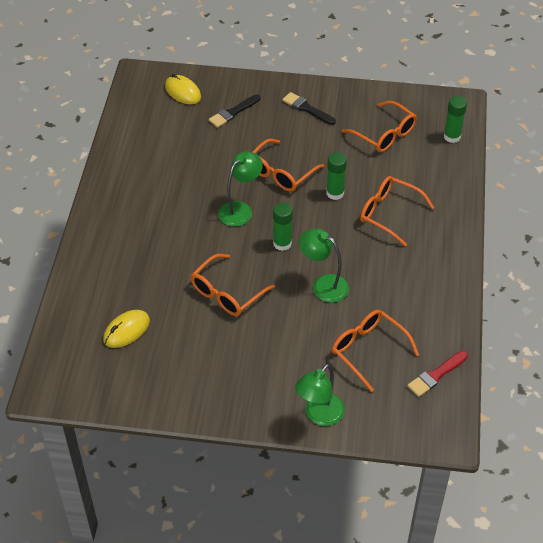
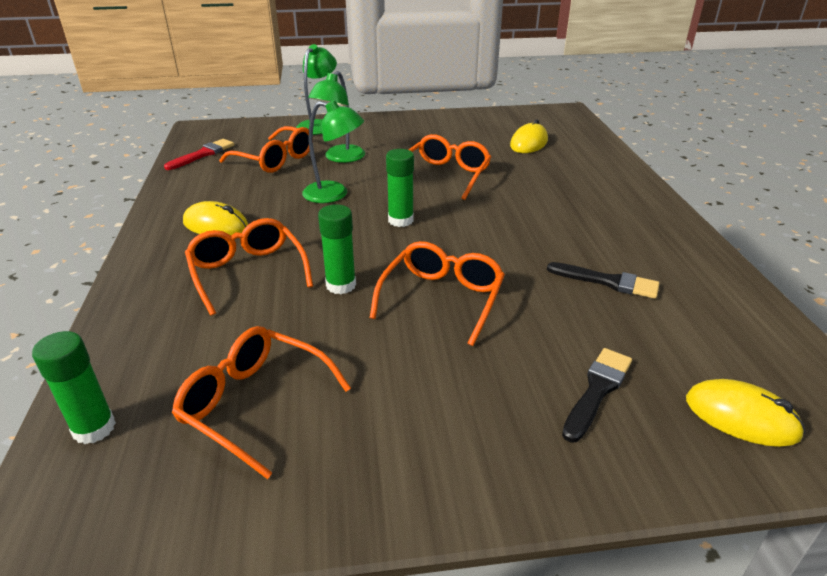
camera: 165 degrees right, 15 degrees down
(240, 209) = (478, 245): green lamp -> green lamp (340, 158)
(307, 108) = (444, 433): black brush -> black brush (608, 282)
(389, 214) = (248, 273): orange glasses -> orange glasses turned 135 degrees counterclockwise
(413, 264) = (216, 225): none -> yellow mouse

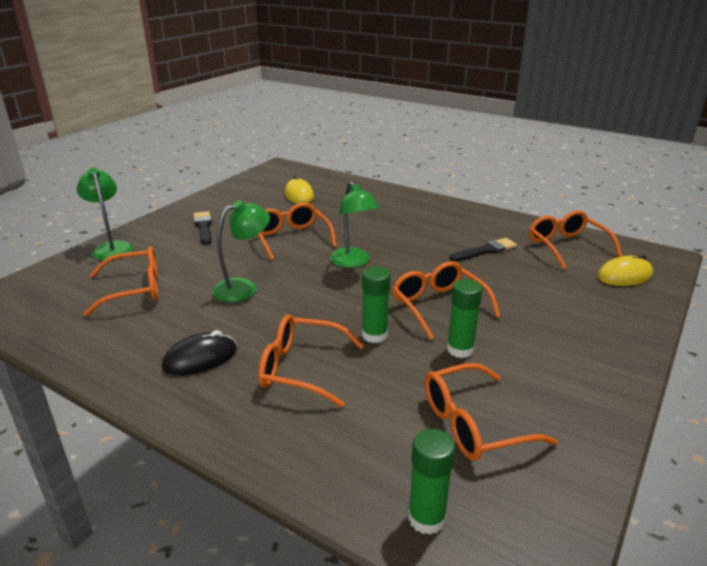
camera: 50 degrees left, 5 degrees down
(203, 154) = (48, 320): red brush -> none
(216, 225) = (200, 358): yellow mouse -> black mouse
(340, 158) = (189, 262): green lamp -> green lamp (353, 262)
(400, 220) = (324, 279): green glue stick -> green glue stick (460, 349)
(597, 390) = (573, 300): black brush -> black brush (203, 227)
(732, 337) = (567, 246): none -> orange glasses

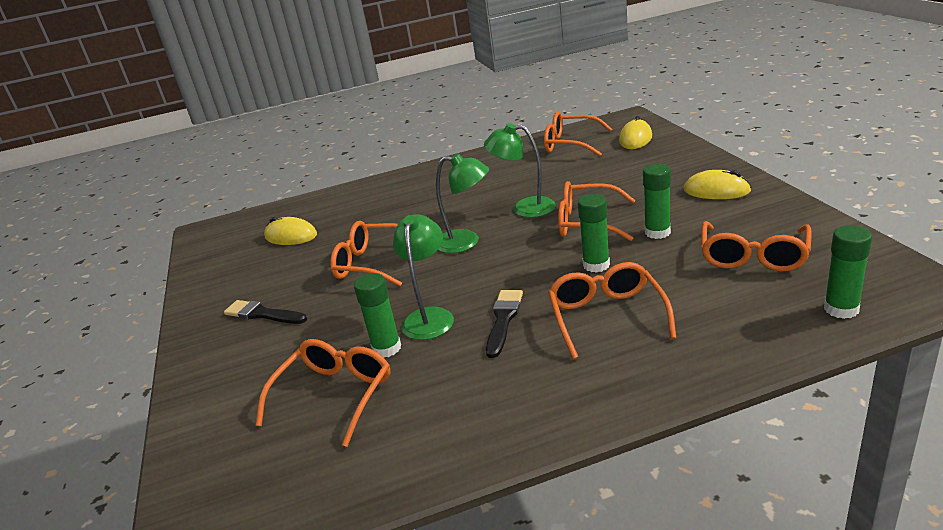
camera: 45 degrees left, 0 degrees up
(111, 247) = (204, 397): green lamp -> green lamp (524, 208)
(195, 286) = (387, 348): none -> green glue stick
(200, 358) = (528, 374): black mouse -> none
(302, 368) = (607, 317): orange glasses -> orange glasses turned 120 degrees clockwise
(485, 250) = (532, 176): black brush -> black brush (503, 319)
(579, 359) = (716, 191): none -> yellow mouse

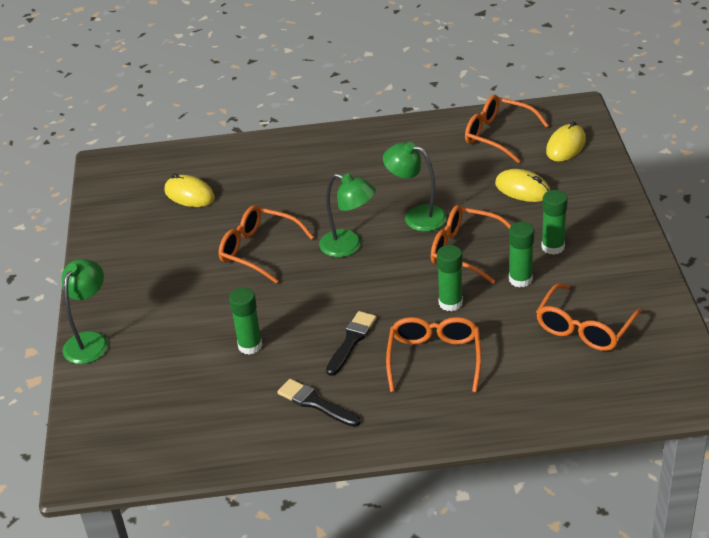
camera: 10 degrees right, 10 degrees up
(262, 314) = (153, 284): black brush -> black brush (315, 403)
(334, 395) = (200, 380): orange glasses -> none
(430, 317) = (292, 323): green lamp -> green lamp (90, 341)
(716, 191) = (600, 242): yellow mouse -> yellow mouse (522, 189)
(841, 309) = (617, 397): green glue stick -> green glue stick (553, 247)

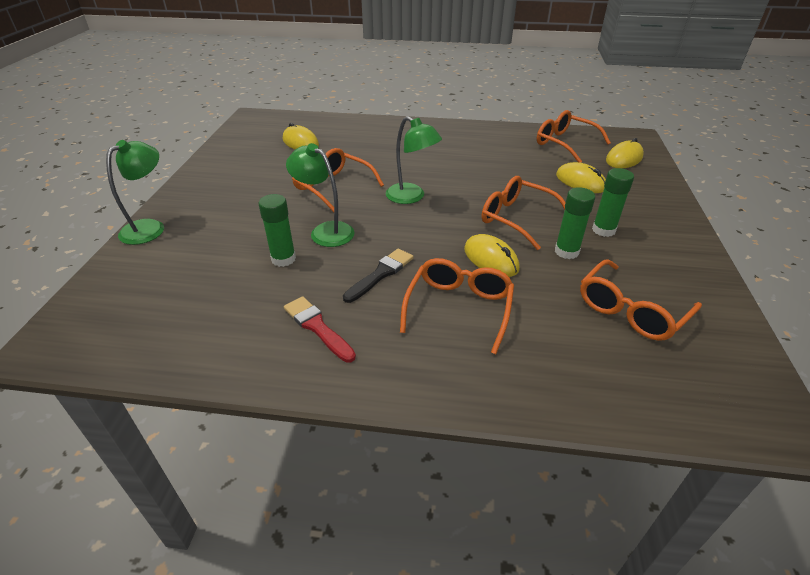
camera: 10 degrees right, 0 degrees up
(315, 403) = (317, 327): black brush -> red brush
(416, 216) = (479, 186): green lamp -> green lamp (325, 231)
(450, 303) = (490, 259): green glue stick -> yellow mouse

